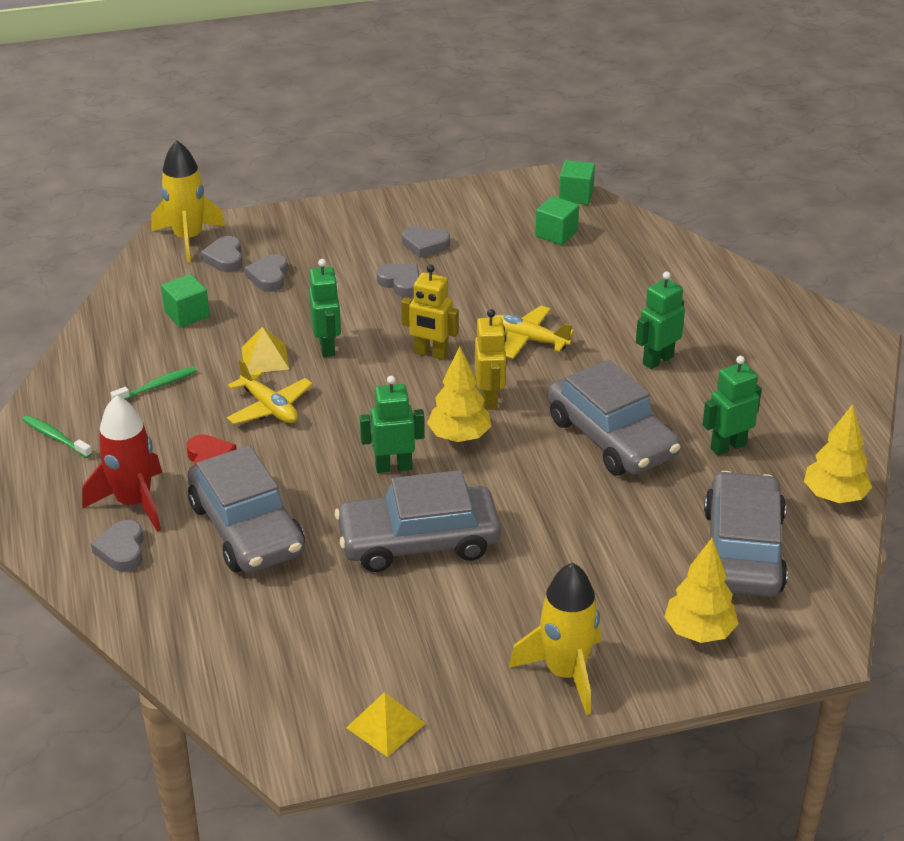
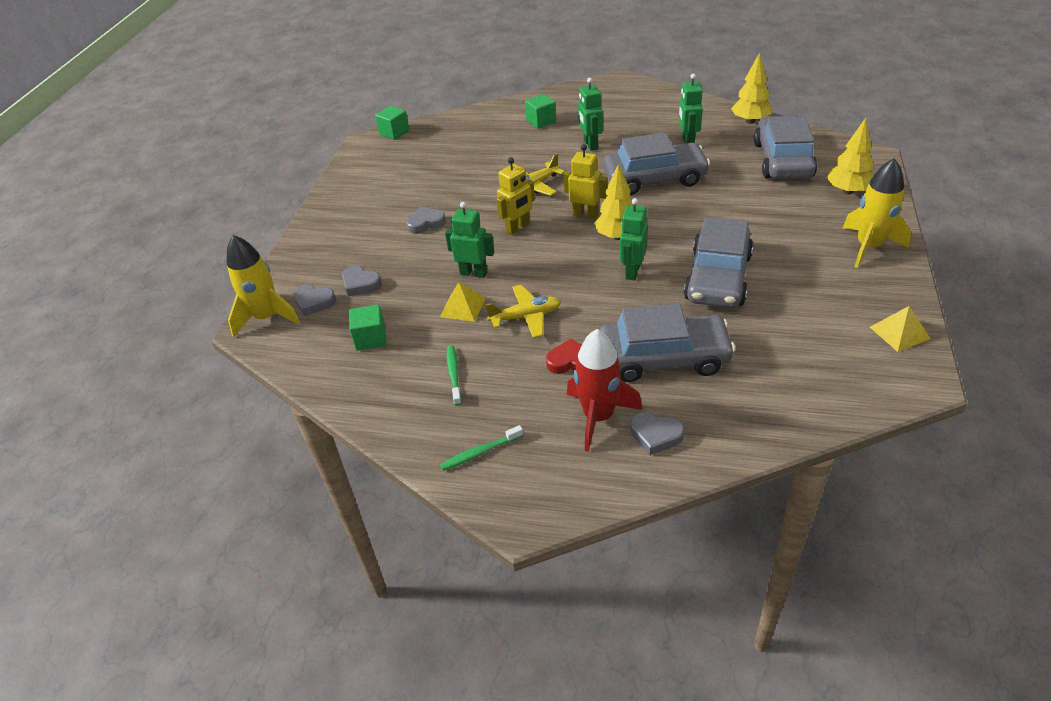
camera: 60 degrees left, 5 degrees up
(425, 245) = (390, 203): grey heart -> none
(556, 234) = (429, 149): green cube -> green cube (541, 121)
(742, 550) = (782, 160): grey car -> grey car turned 60 degrees clockwise

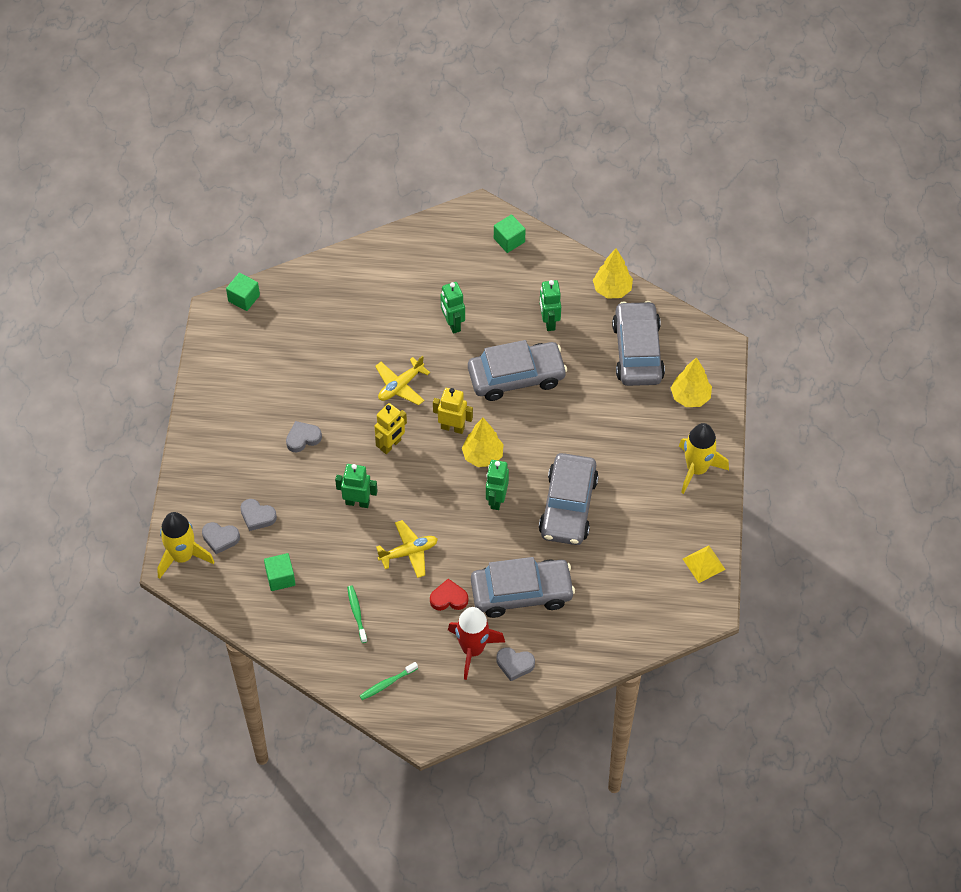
camera: 10 degrees left, 15 degrees up
(462, 307) = (353, 542): yellow pyramid -> none
(541, 121) = (399, 283): green cube -> green cube (509, 240)

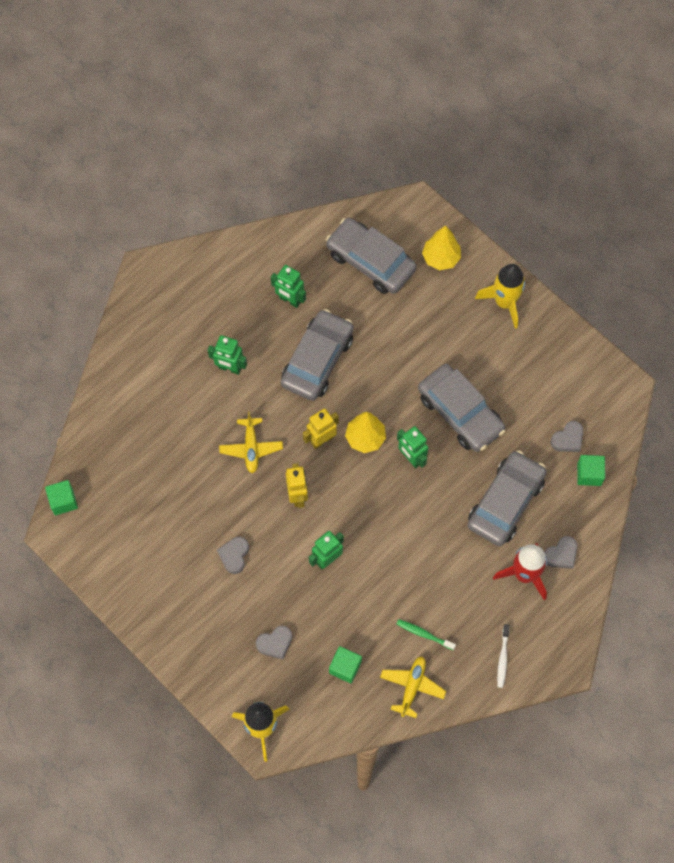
camera: 50 degrees left, 10 degrees up
(220, 538) = (270, 686): grey heart -> grey heart (568, 439)
(387, 683) = (502, 658): green toothbrush -> white toothbrush
(408, 552) = (403, 556): yellow plane -> yellow plane (412, 687)
(449, 598) = (467, 557): red heart -> none
(509, 240) = (191, 270): green cube -> green cube (589, 474)
(612, 289) = (301, 235): yellow tree -> none
(704, 564) = (586, 360): yellow pyramid -> none

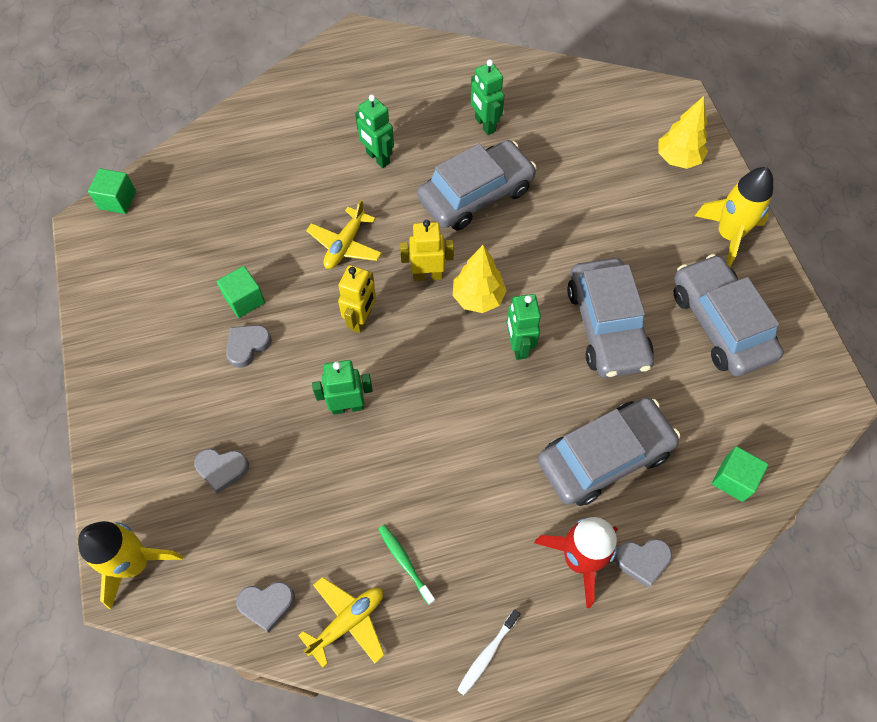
camera: 30 degrees right, 5 degrees down
(345, 667) = (282, 547): green cube -> green cube (244, 300)
(370, 261) = (596, 128): grey car -> grey car (720, 323)
(568, 439) = (727, 423): grey heart -> grey heart (267, 604)

